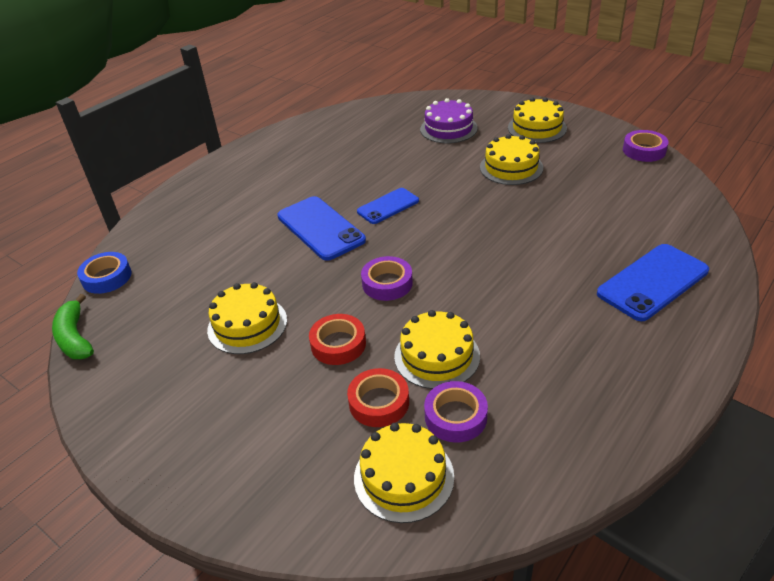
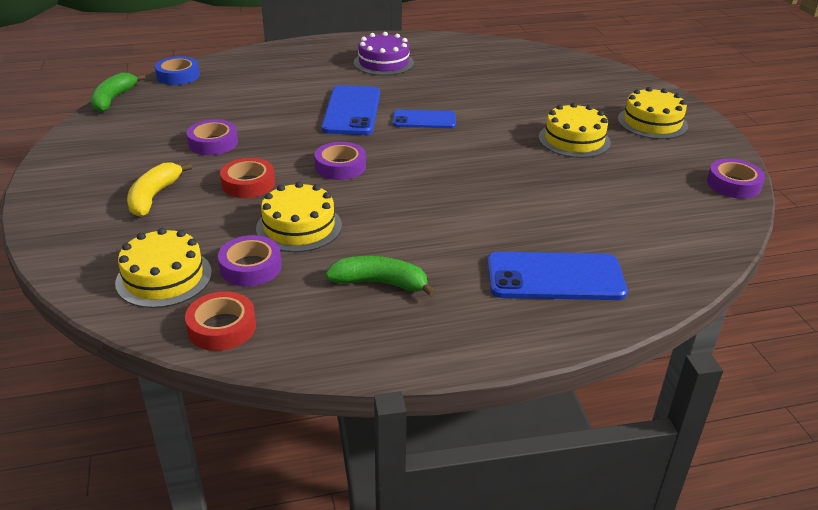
camera: 35 degrees right, 5 degrees down
(247, 325) = (213, 143): yellow cake -> purple tape
(274, 409) = (154, 196): none -> yellow banana
(379, 402) = (218, 230): red tape -> red tape (222, 327)
(448, 128) = (567, 90): purple cake -> purple cake (383, 63)
(562, 363) = (380, 283): none -> green banana

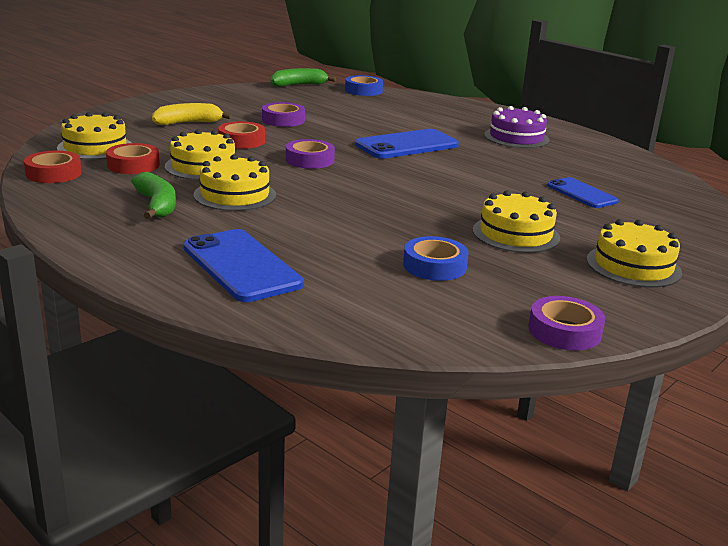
camera: 55 degrees right, 10 degrees down
(251, 267) = (133, 165): purple tape -> red tape
(392, 232) = (235, 195): none -> yellow cake
(424, 120) = (439, 170): blue phone -> blue phone (581, 193)
(609, 192) = (434, 266): none -> blue tape

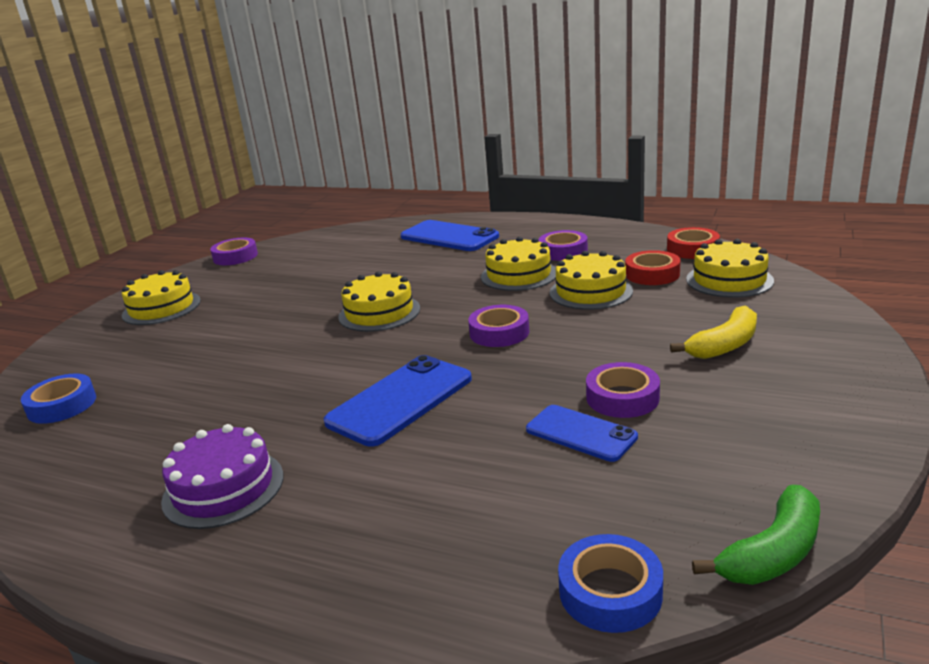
camera: 165 degrees right, 0 degrees up
(157, 205) = (563, 251): green banana -> purple tape
(241, 141) = (610, 336): red tape -> none
(434, 266) = (321, 268): blue tape -> blue tape (62, 405)
(516, 234) = (255, 308): yellow cake -> yellow cake (379, 312)
(581, 193) = (166, 379): blue phone -> blue phone (581, 433)

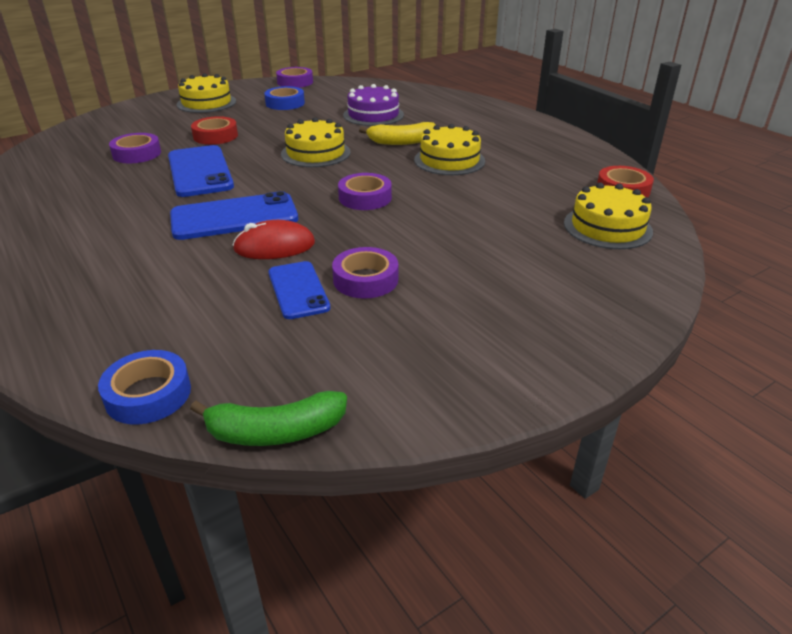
camera: 30 degrees right, 10 degrees up
(62, 405) = (78, 144): blue tape -> blue tape (285, 103)
(223, 488) = (74, 226): purple cake -> purple cake (373, 115)
(449, 237) = (449, 113): blue phone -> blue phone (200, 171)
(490, 408) = (274, 246): none -> red mouse
(563, 251) = (513, 154): purple tape -> purple tape (137, 154)
(590, 291) = (479, 193): yellow cake -> none
(652, 274) = (551, 198): red tape -> red tape (215, 136)
(724, 345) = (507, 276): yellow banana -> yellow banana (402, 142)

